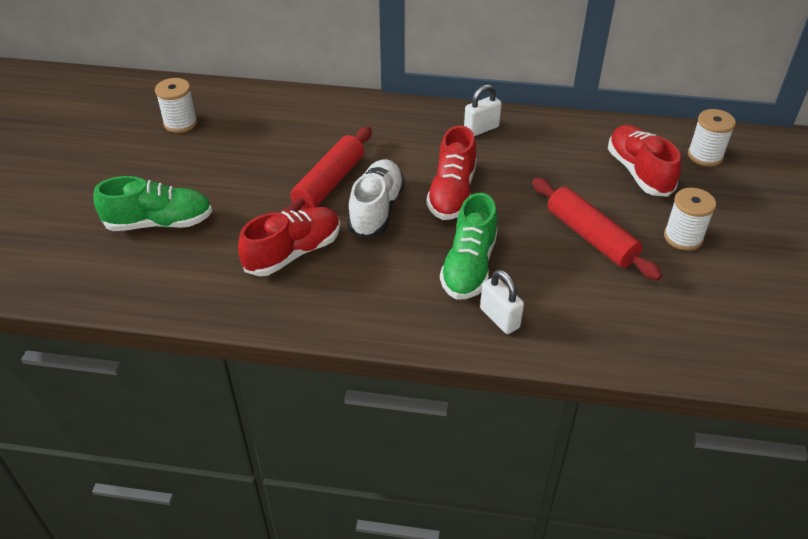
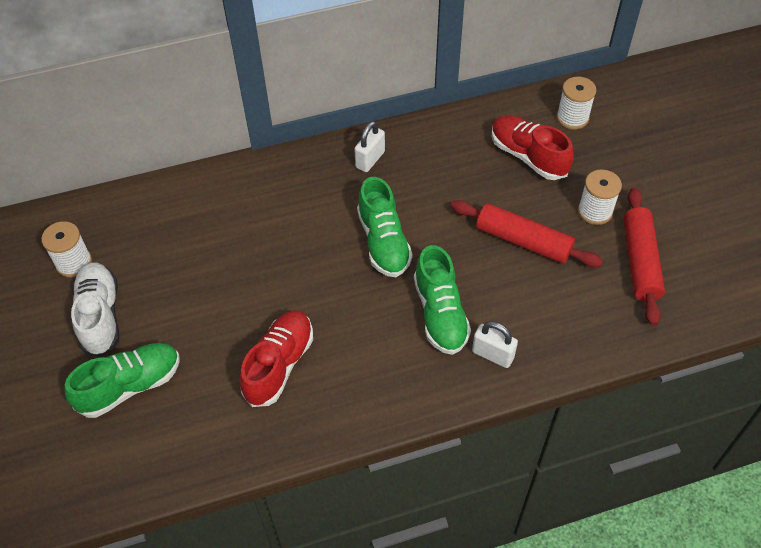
camera: 25 degrees left, 10 degrees up
(329, 183) = (266, 275): red rolling pin -> red rolling pin (640, 261)
(376, 210) = (327, 287): white shoe -> white shoe (100, 316)
(452, 193) = (383, 242): red shoe -> green shoe

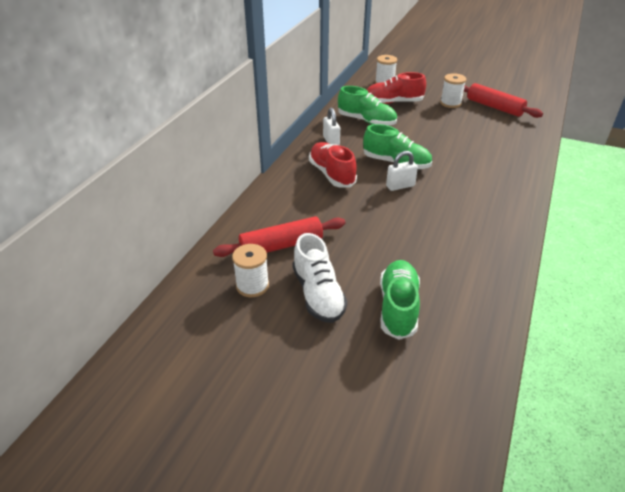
camera: 50 degrees left, 15 degrees down
(100, 316) = (318, 294): white shoe -> white shoe turned 135 degrees counterclockwise
(279, 365) = (446, 236): red shoe -> red shoe (331, 174)
(440, 314) = (467, 169): green shoe -> green shoe (366, 121)
(492, 354) = (512, 166): white padlock -> white padlock (400, 186)
(523, 241) = (446, 127): red rolling pin -> red rolling pin (281, 245)

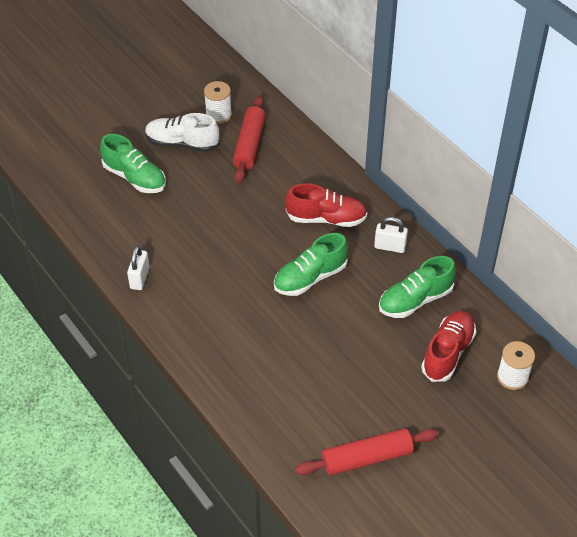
camera: 120 degrees right, 10 degrees up
(400, 186) = (269, 258): white padlock -> white padlock (139, 278)
(450, 103) = (408, 414): white spool -> none

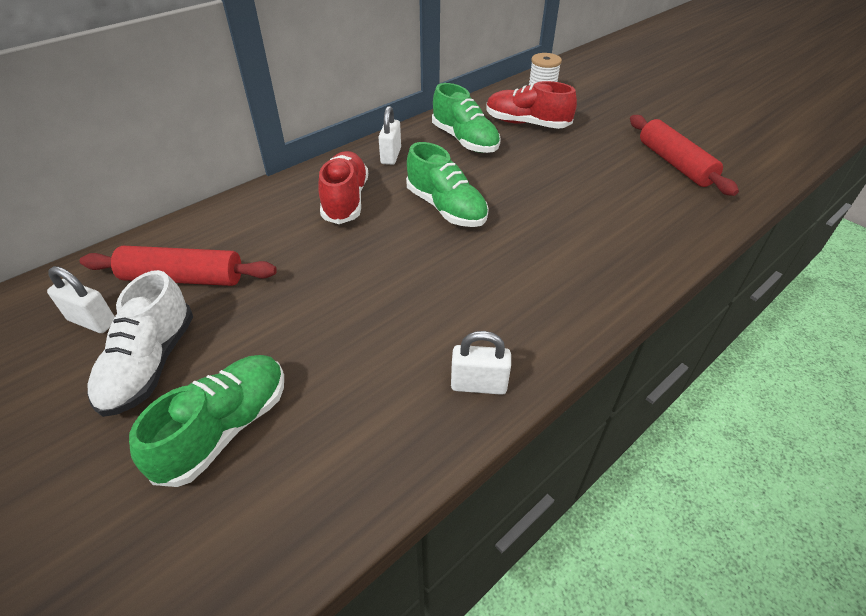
camera: 95 degrees left, 5 degrees down
(218, 115) = (92, 321): white spool -> white padlock

